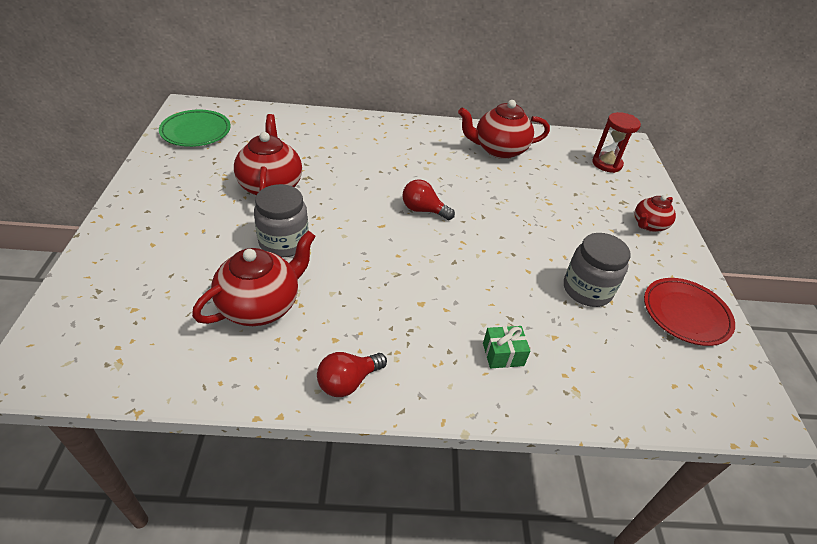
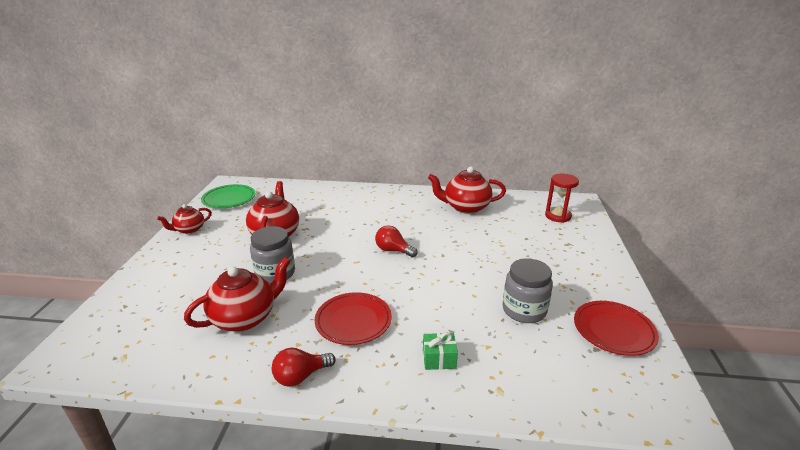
camera: 10 degrees right, 15 degrees down
(395, 307) = (353, 321): none -> red plate
(648, 225) = (588, 261): red teapot -> red teapot (189, 230)

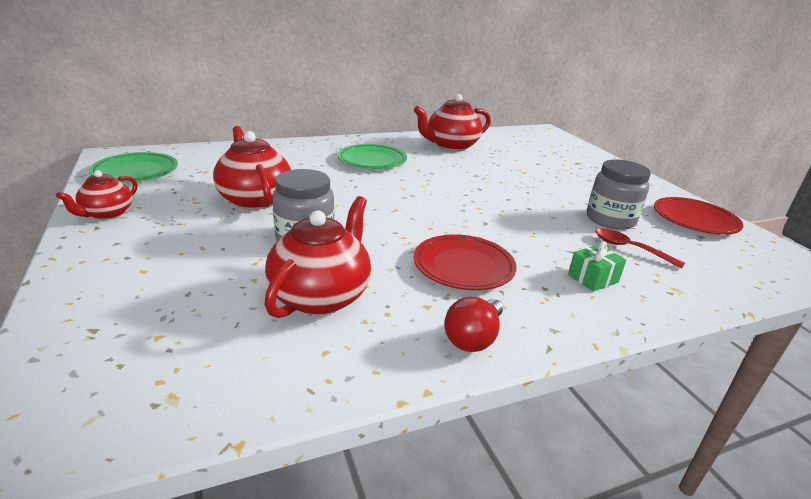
camera: 30 degrees left, 0 degrees up
(386, 213) = (372, 160): none -> green plate
(393, 250) = (424, 193): red light bulb -> none
(506, 342) = (629, 248): none -> red spoon
(558, 216) = (542, 143): red hourglass -> none

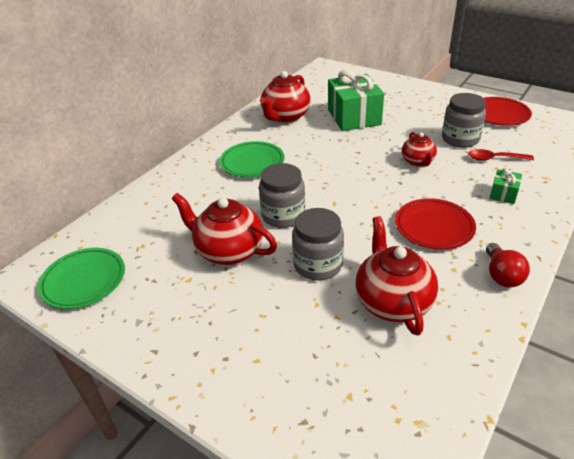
camera: 30 degrees left, 10 degrees up
(107, 214) = (140, 334): red teapot -> red teapot (417, 162)
(336, 199) = (283, 215): none -> grey jar
(517, 167) = (354, 117): none -> green gift

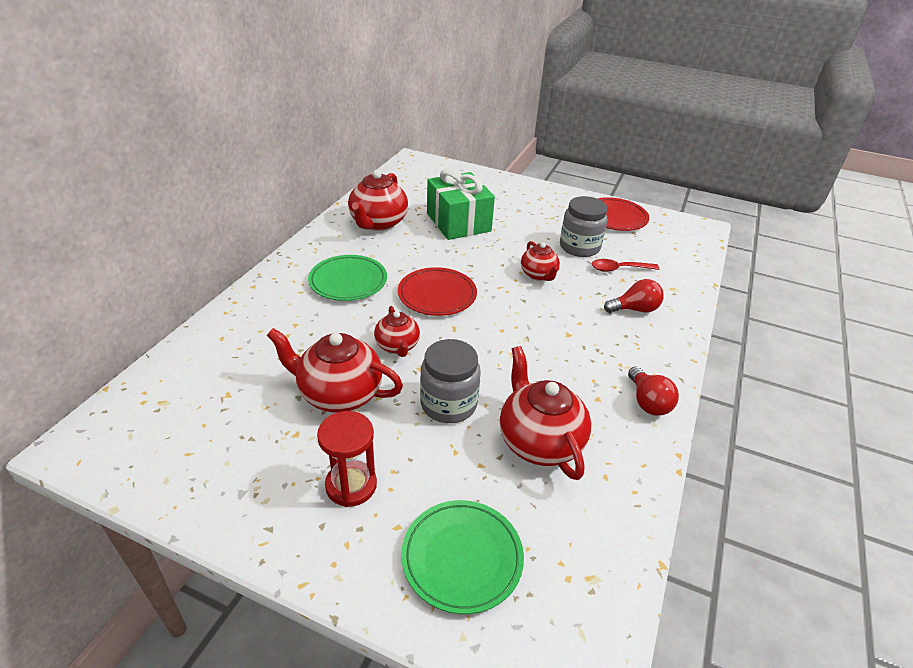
camera: 15 degrees left, 0 degrees up
(84, 281) = (157, 446): green plate -> green plate (462, 558)
(225, 323) = (351, 485): none -> red hourglass
(283, 215) = (397, 346): grey jar -> red teapot
(434, 227) = (569, 351): red plate -> red plate (437, 295)
(503, 194) = (634, 309): green gift -> red light bulb

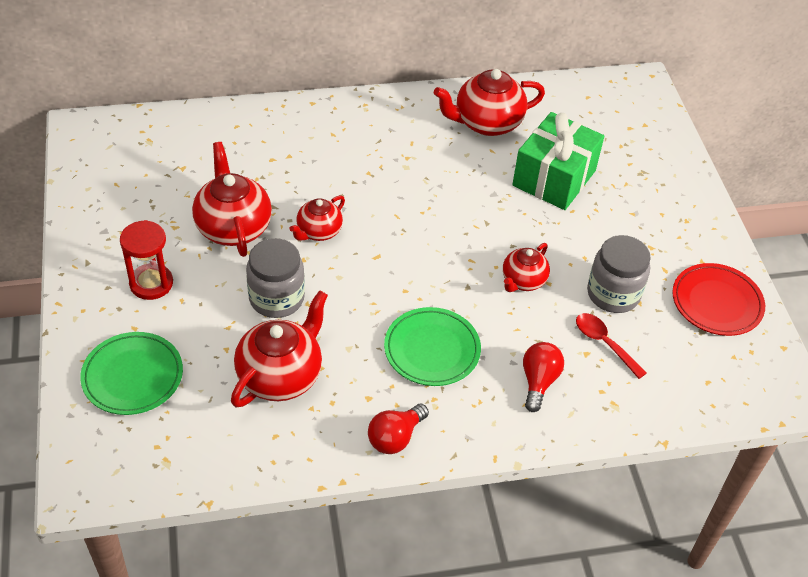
camera: 55 degrees right, 10 degrees up
(348, 281) = (375, 154): green plate -> green plate (432, 350)
(437, 295) = (413, 222): red plate -> none
(634, 309) = (538, 381): red light bulb -> red light bulb turned 120 degrees counterclockwise

